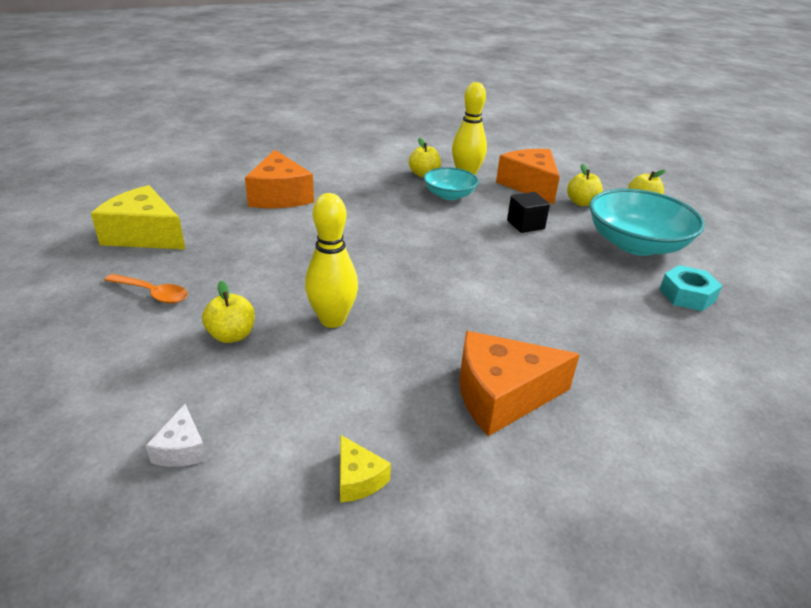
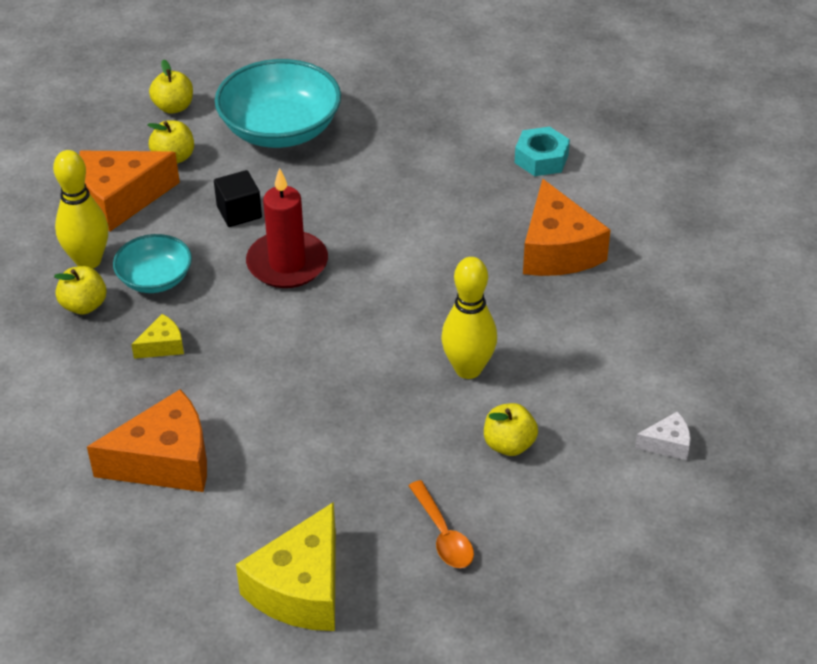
camera: 90 degrees left, 10 degrees up
(153, 293) = (443, 534): orange spoon -> orange spoon turned 135 degrees clockwise
(358, 479) = (669, 332): yellow cheese -> yellow cheese (162, 345)
(468, 241) = (287, 263): none -> red candle
(687, 295) = (381, 113): turquoise nut -> turquoise nut (541, 159)

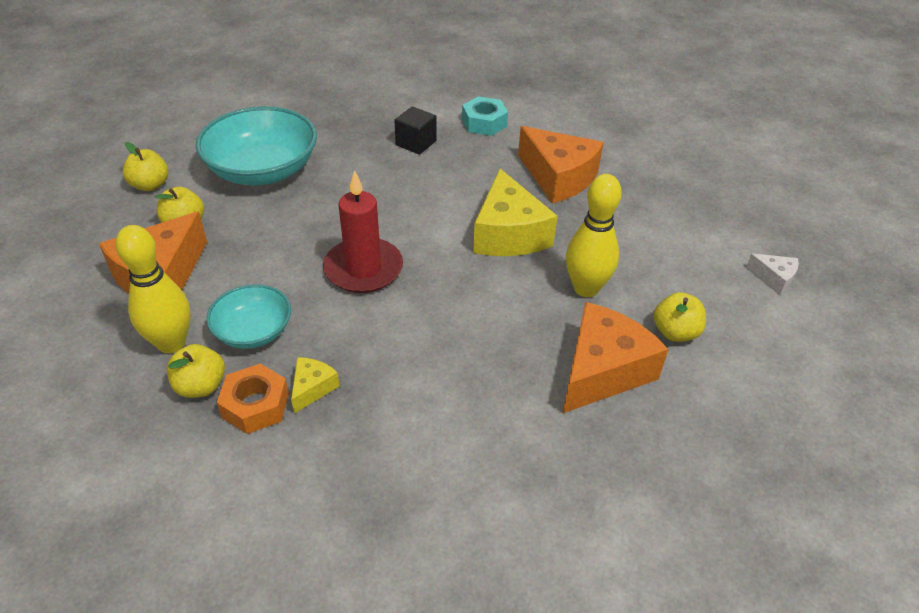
camera: 35 degrees left, 0 degrees up
(111, 339) = (255, 405): none -> orange nut
(165, 461) = (412, 498): orange cheese -> orange cheese (602, 370)
(239, 212) = (283, 245): black cube -> black cube (416, 143)
(301, 589) = (650, 553): yellow cheese -> yellow cheese (508, 234)
(443, 534) = (707, 432): orange spoon -> none
(667, 444) = (774, 278): white cheese -> white cheese turned 75 degrees clockwise

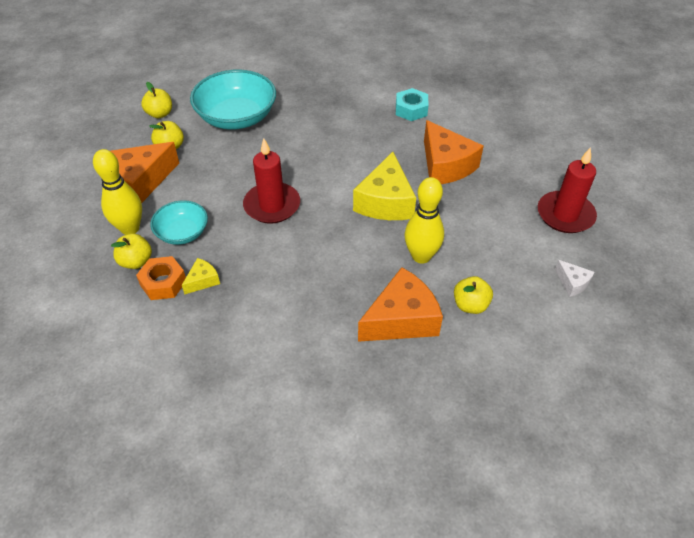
camera: 20 degrees right, 5 degrees up
(416, 143) = (352, 117): black cube -> none
(723, 205) = (565, 215): none -> red candle

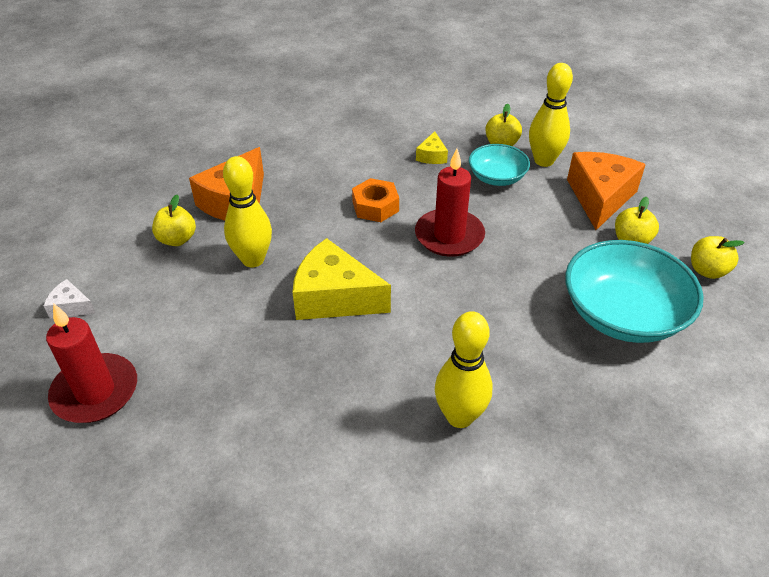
camera: 145 degrees right, 5 degrees down
(163, 283) = (460, 142): orange nut -> orange nut (375, 206)
(373, 117) = (459, 416): none -> yellow bowling pin
(385, 202) = (334, 297): yellow cheese -> yellow cheese turned 45 degrees counterclockwise
(411, 109) = (417, 466): turquoise nut -> none
(445, 165) = (295, 386): orange cheese -> none

